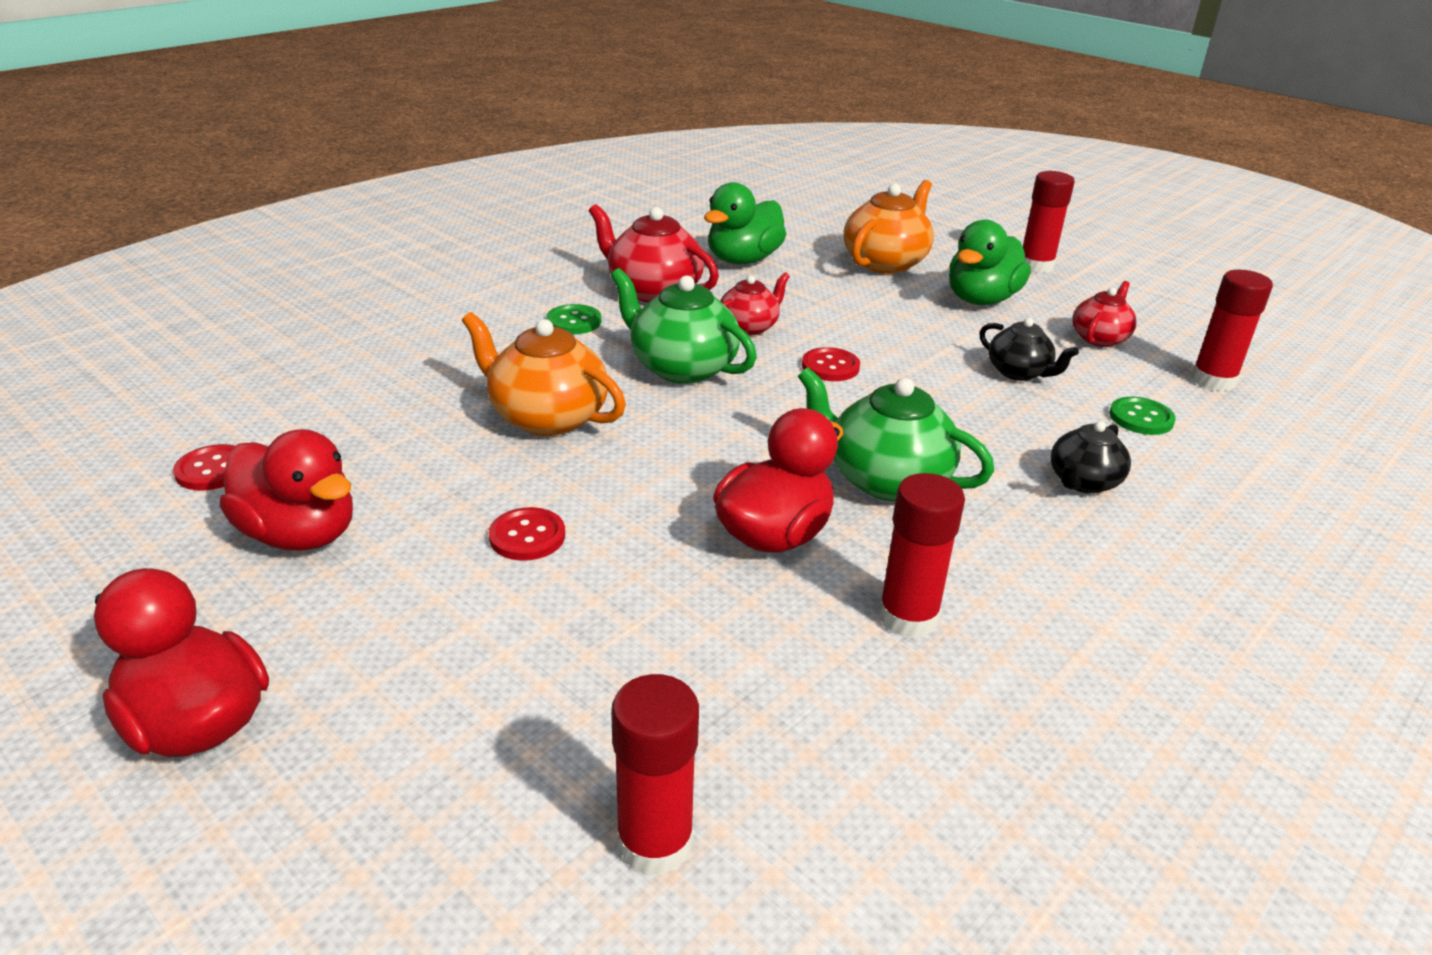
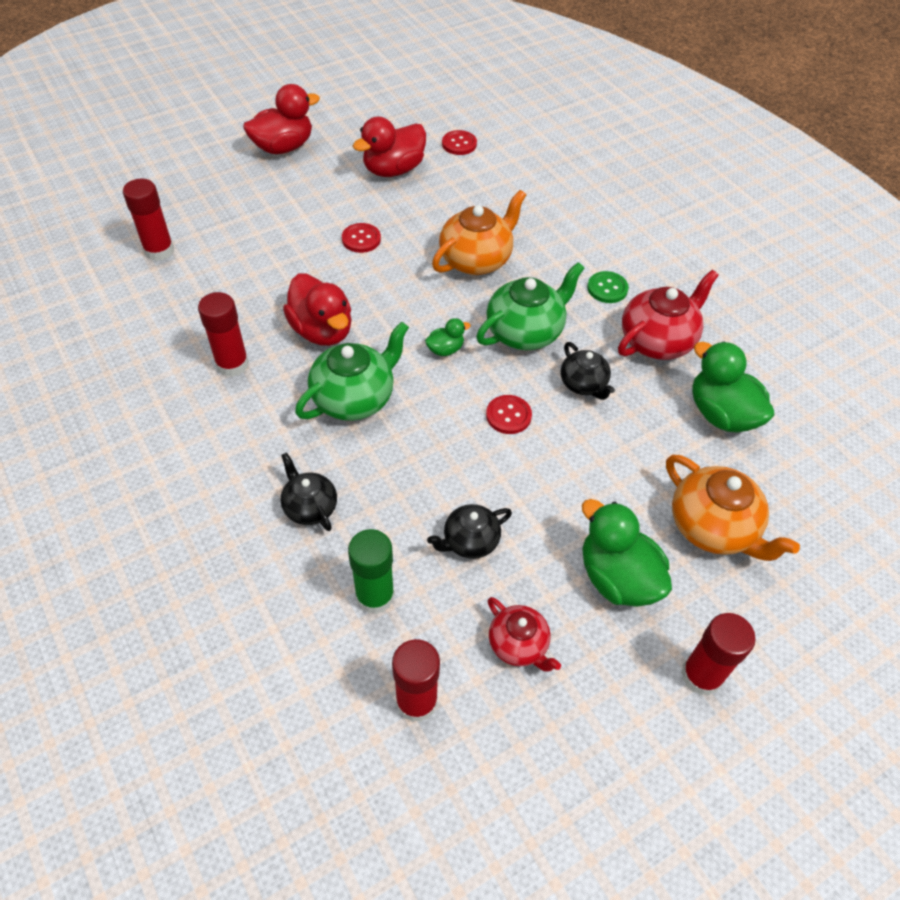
camera: 105 degrees right, 20 degrees up
(748, 420) = (445, 349): none -> green duck
(749, 327) = (583, 384): red teapot -> black teapot
(1141, 418) = (375, 596): green button -> green glue stick

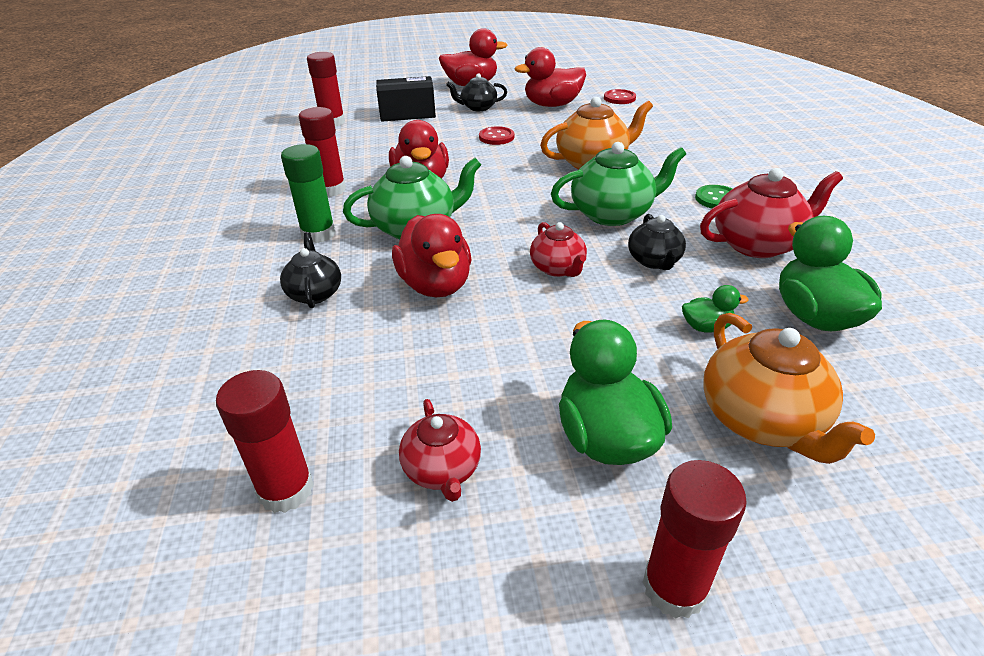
camera: 25 degrees right, 15 degrees down
(239, 217) = (407, 114): none -> black box
(375, 596) = (319, 378): green glue stick -> green glue stick (318, 234)
(413, 465) = (435, 285): none -> red duck
(445, 349) = (524, 212): green duck -> green duck (706, 327)
(470, 541) = (451, 357): black teapot -> black teapot (478, 107)
(508, 415) = (558, 268): red button -> red teapot

